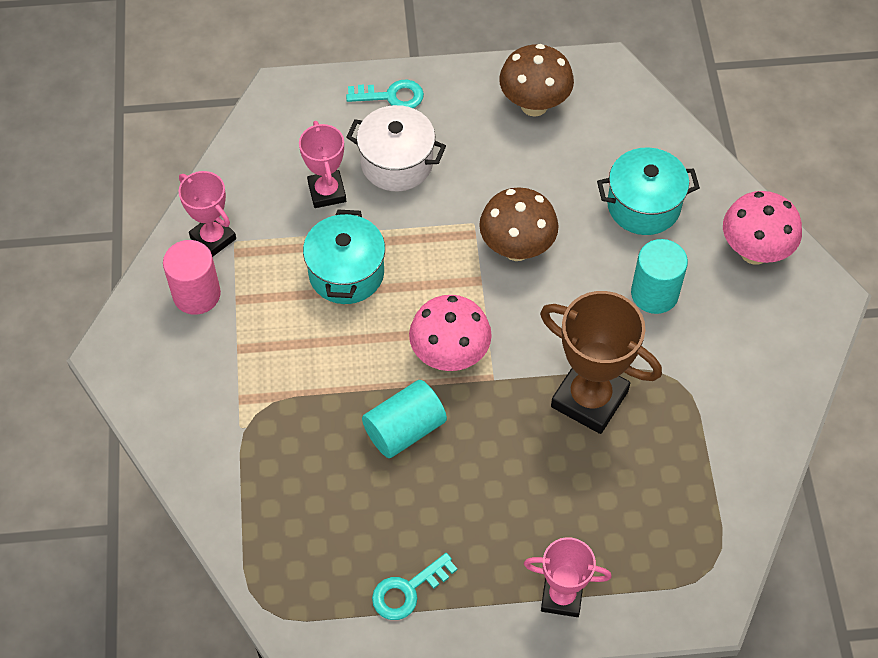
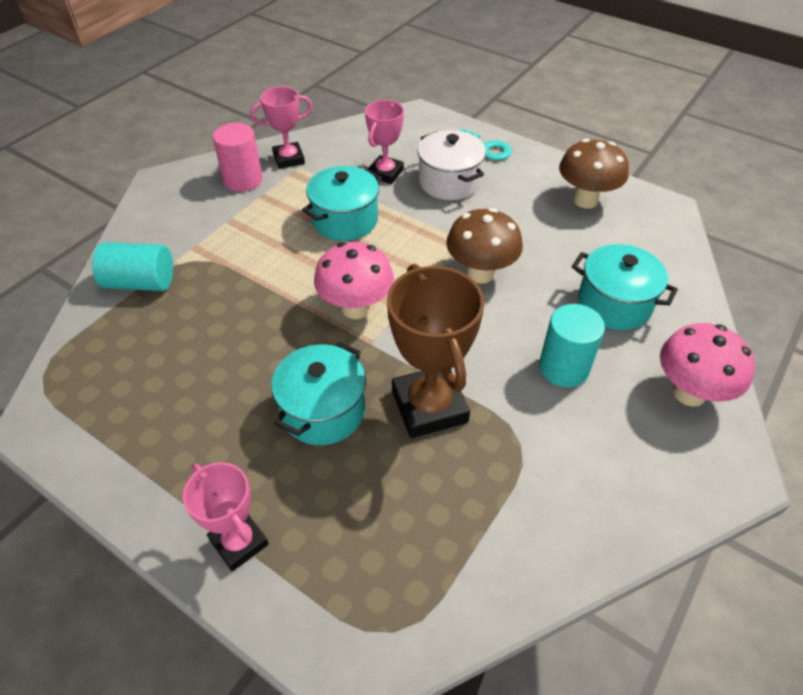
camera: 40 degrees right, 10 degrees down
(213, 238) = (289, 159): pink trophy -> pink trophy turned 75 degrees clockwise
(404, 429) = (270, 333): turquoise cylinder -> turquoise cylinder (140, 283)
(407, 590) = (139, 441): turquoise key -> none
(517, 461) = (323, 411): none -> turquoise pot

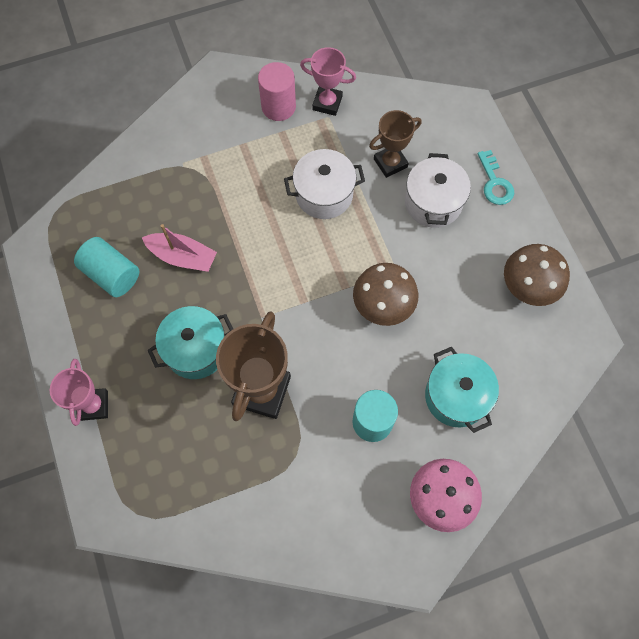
camera: 35 degrees right, 20 degrees up
(140, 283) = (150, 169): turquoise cylinder -> turquoise cylinder (112, 274)
(238, 337) = (182, 257): none -> pink boat
(345, 220) = (324, 194): turquoise pot -> white pot
(356, 308) = (273, 282): pink mushroom -> none
(385, 173) = (390, 163): pink trophy -> brown trophy

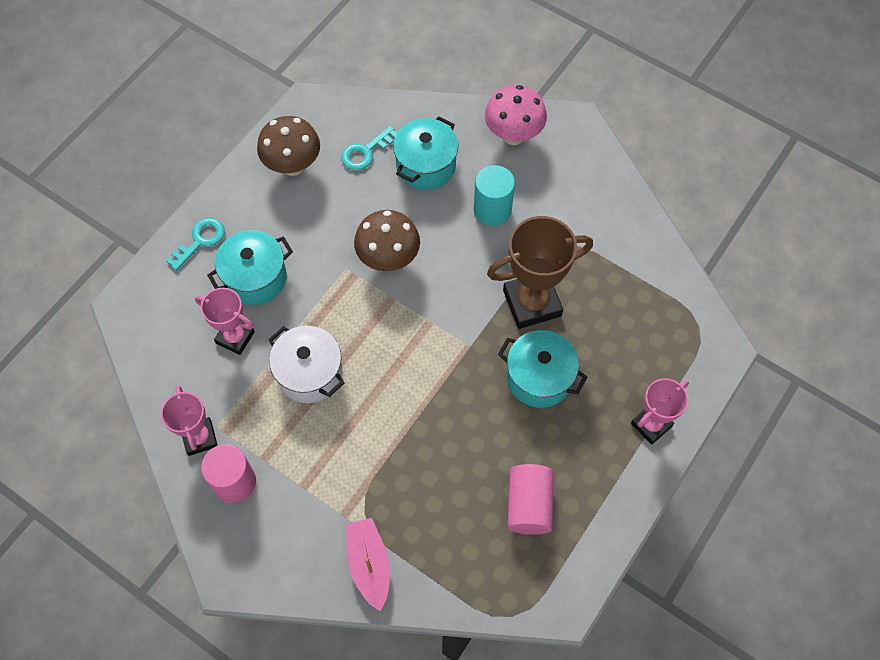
camera: 125 degrees left, 5 degrees down
(112, 274) = (529, 505): turquoise cylinder -> pink cylinder
(182, 257) = (464, 453): pink boat -> pink boat (369, 564)
(390, 163) = (235, 337): brown trophy -> pink trophy
(433, 202) = (255, 278): white pot -> turquoise pot
(504, 355) = (365, 152): none -> turquoise key

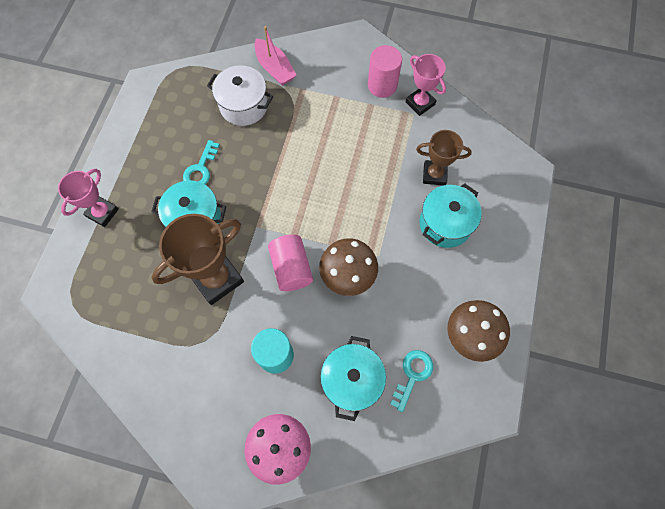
camera: 160 degrees right, 5 degrees up
(200, 241) = (505, 239): turquoise key -> turquoise key (200, 169)
(235, 337) = (434, 174): pink trophy -> brown trophy
(310, 373) = (367, 167): white pot -> white pot (244, 106)
(529, 505) = (181, 132): pink cylinder -> pink cylinder (291, 268)

